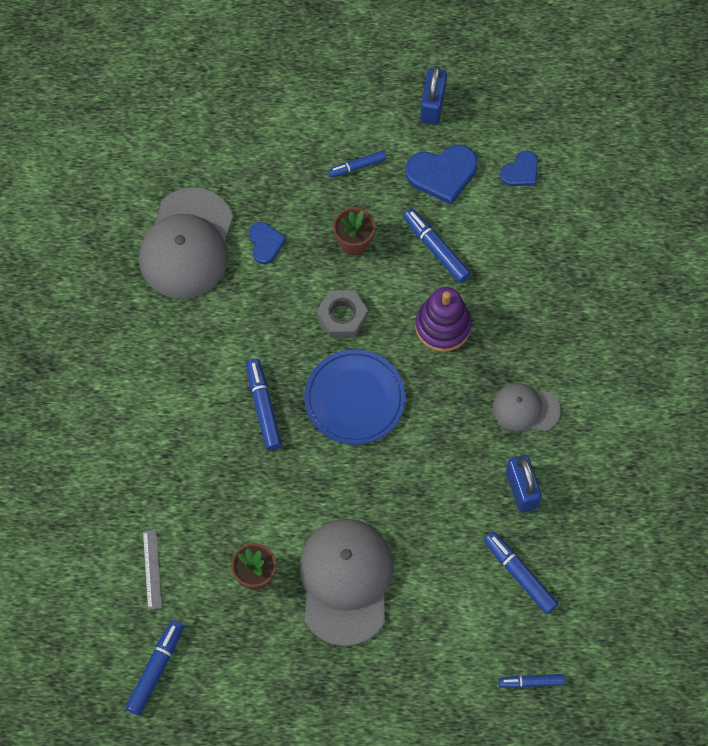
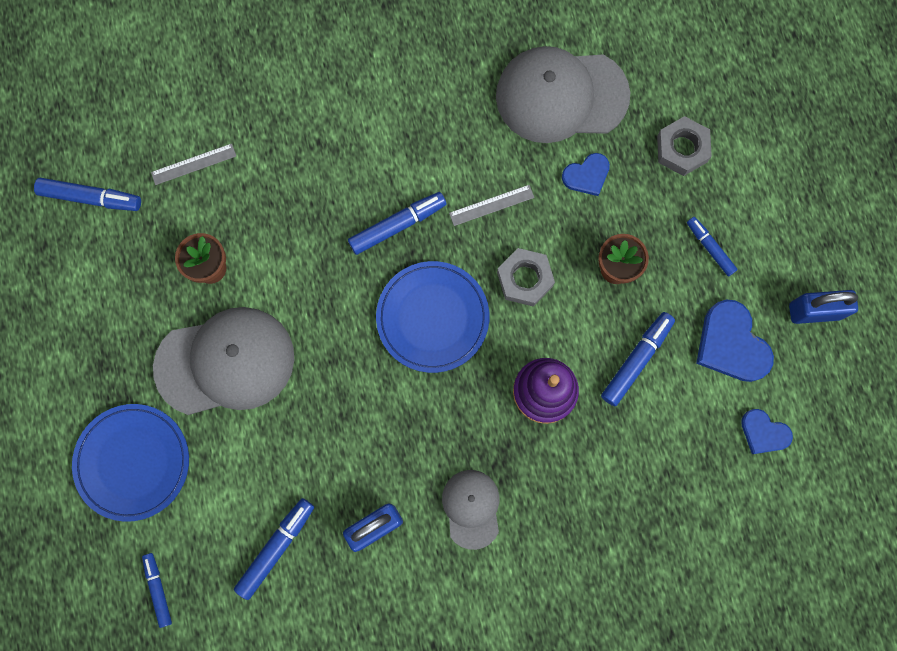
camera: 75 degrees right, 10 degrees up
(265, 163) = (682, 149): none -> grey nut
(268, 326) = (491, 205): none -> grey ruler
(414, 681) = (133, 462): none -> blue plate

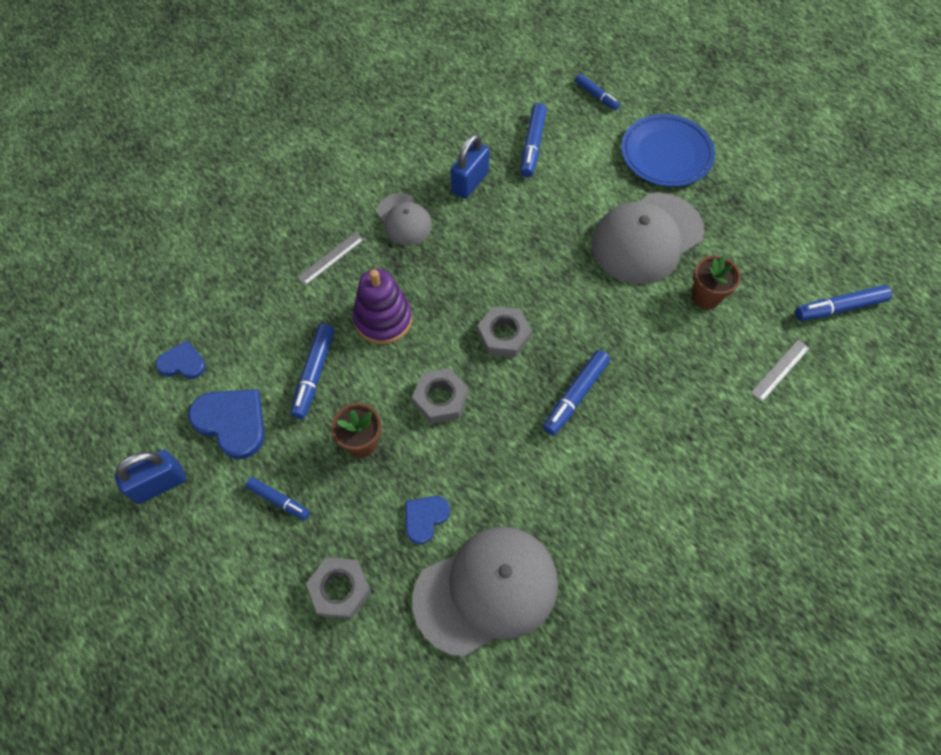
camera: 155 degrees right, 15 degrees down
(432, 318) = (504, 335): blue plate -> grey nut
(491, 205) = (501, 450): grey ruler -> grey ruler (331, 258)

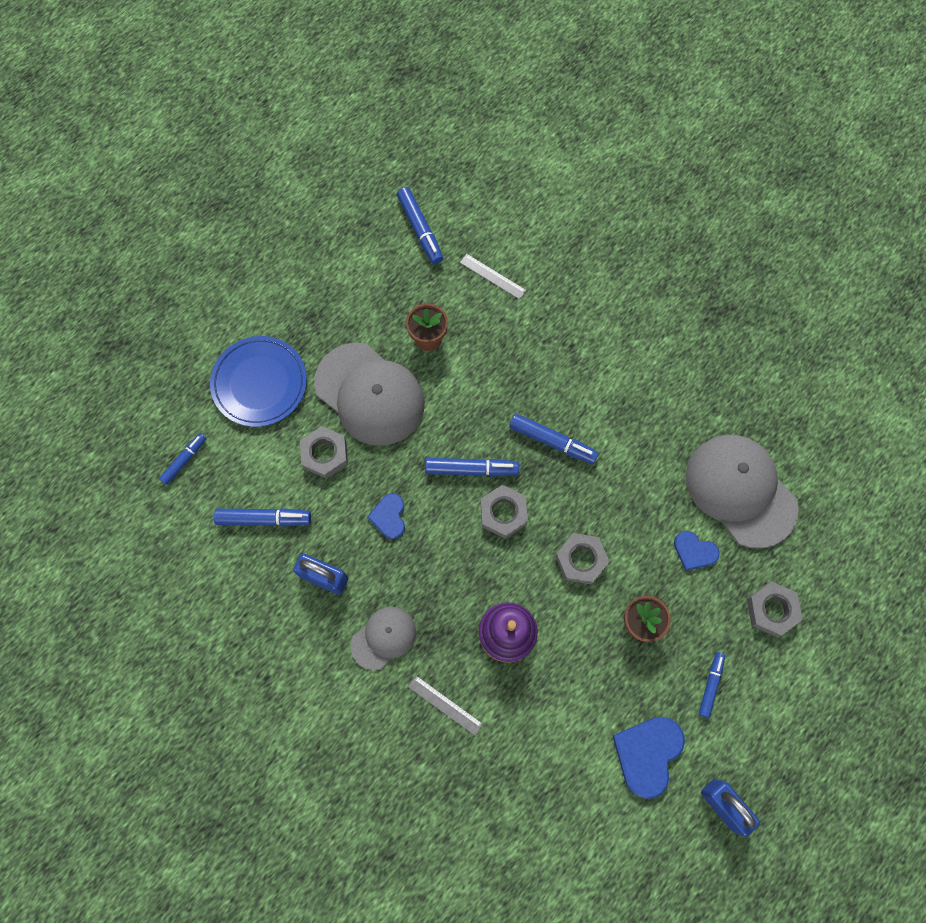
camera: 100 degrees left, 10 degrees up
(182, 363) = (596, 828): blue heart -> blue heart (389, 516)
(314, 374) = (580, 686): blue marker -> blue marker (471, 469)
(588, 196) = (325, 454): none -> grey nut

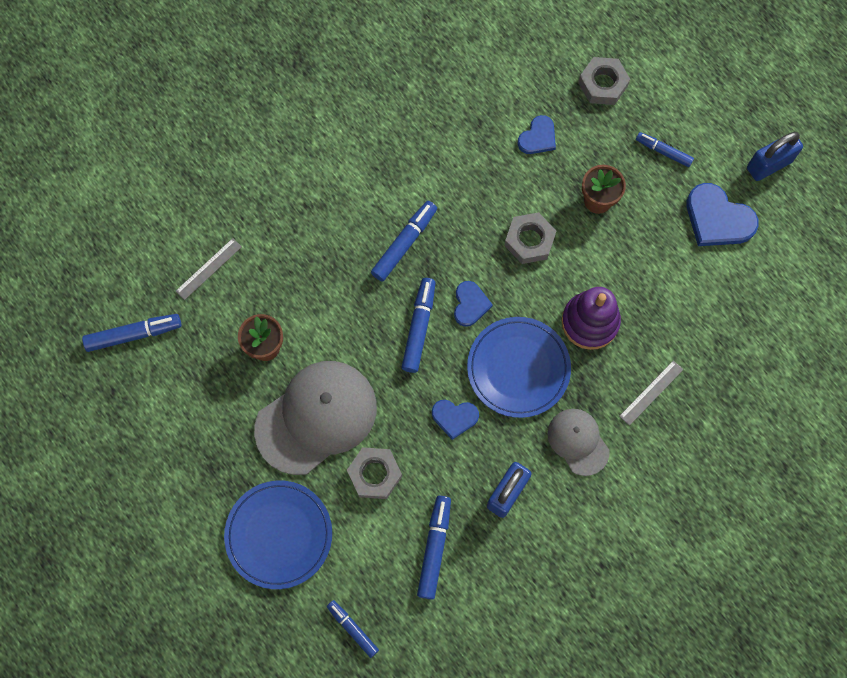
camera: 80 degrees left, 0 degrees up
(447, 569) = (518, 368): none -> blue plate
(503, 513) = (470, 304): grey nut -> blue heart
(740, 490) = (486, 83): grey cap -> none

